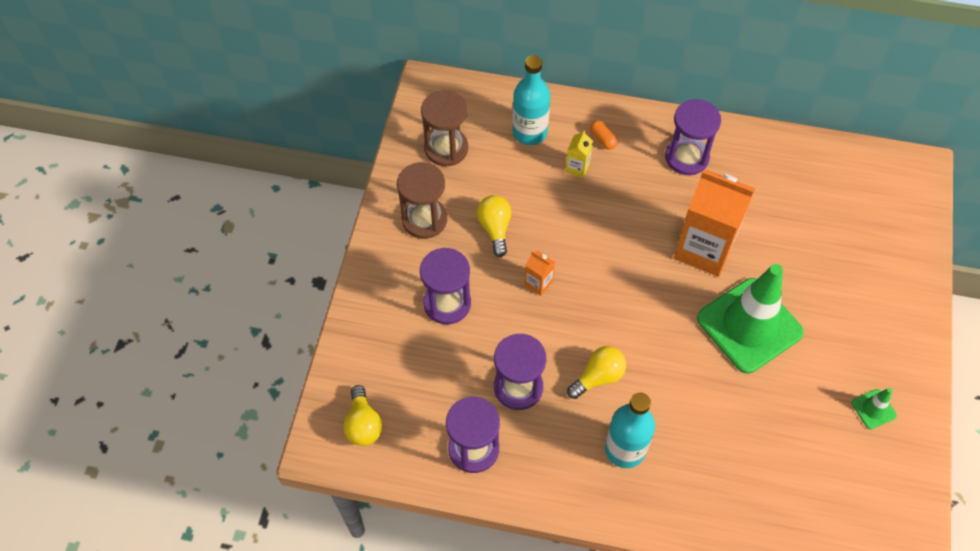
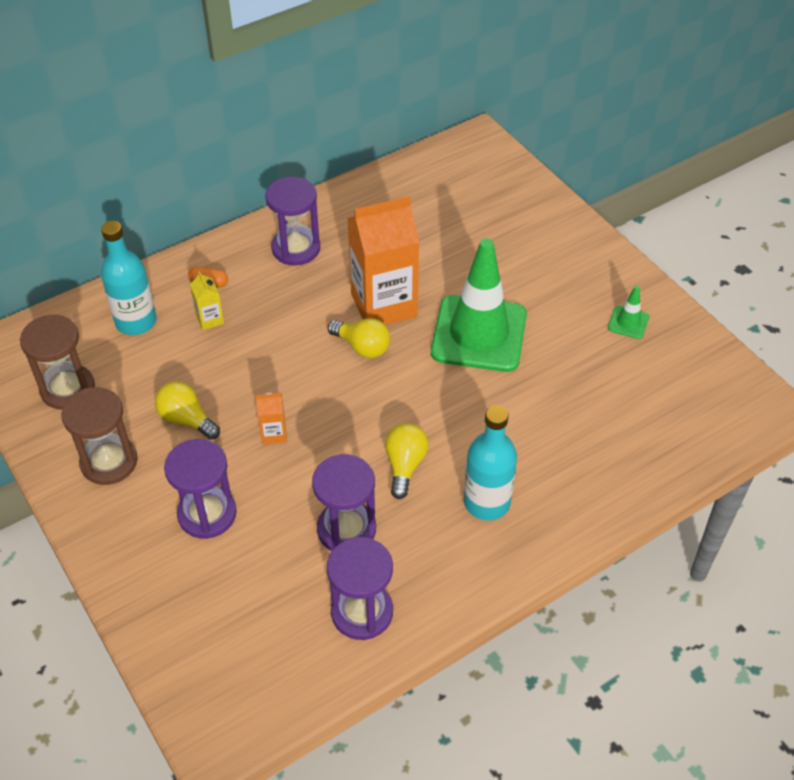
camera: 45 degrees left, 10 degrees down
(363, 424) = (236, 682): yellow light bulb -> yellow light bulb (362, 347)

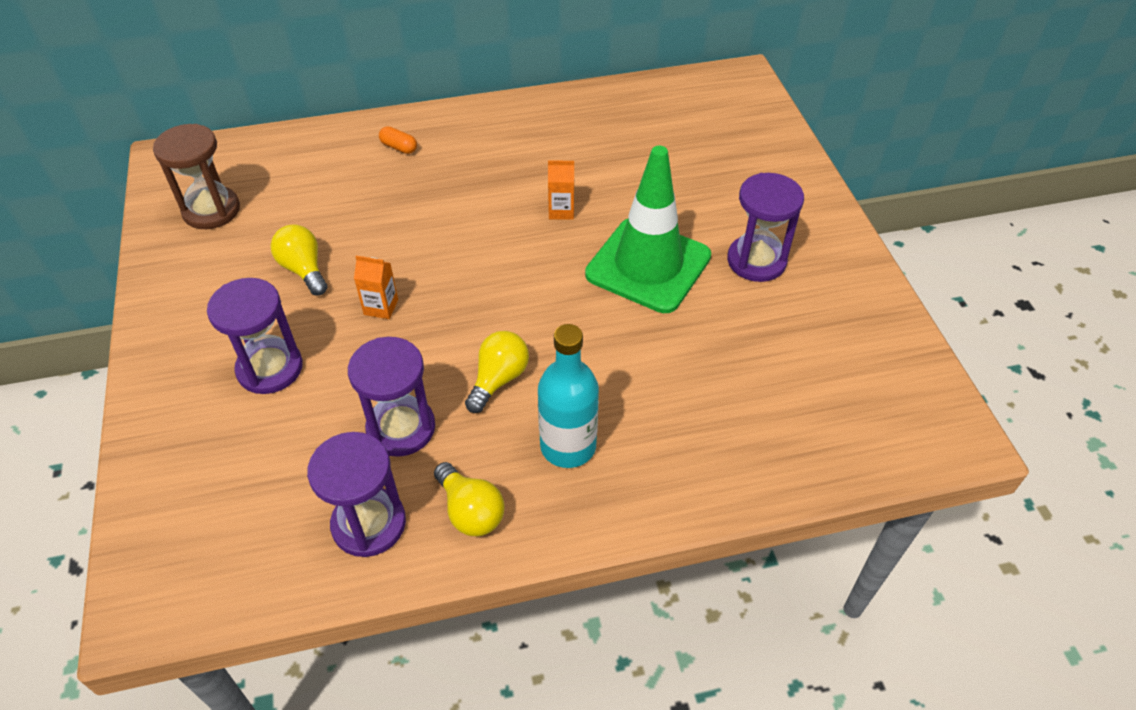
camera: 20 degrees right, 0 degrees up
(109, 462) = (207, 289): brown hourglass -> none
(136, 322) = (310, 166): turquoise bottle -> none
(210, 319) = (381, 181): yellow carton -> none
(296, 248) = (501, 136): purple hourglass -> purple hourglass (756, 261)
(362, 347) = (517, 246): yellow light bulb -> yellow light bulb (470, 511)
(383, 305) = (561, 211): orange carton -> orange carton, size x0.42
(628, 322) = (824, 297): green traffic cone -> none

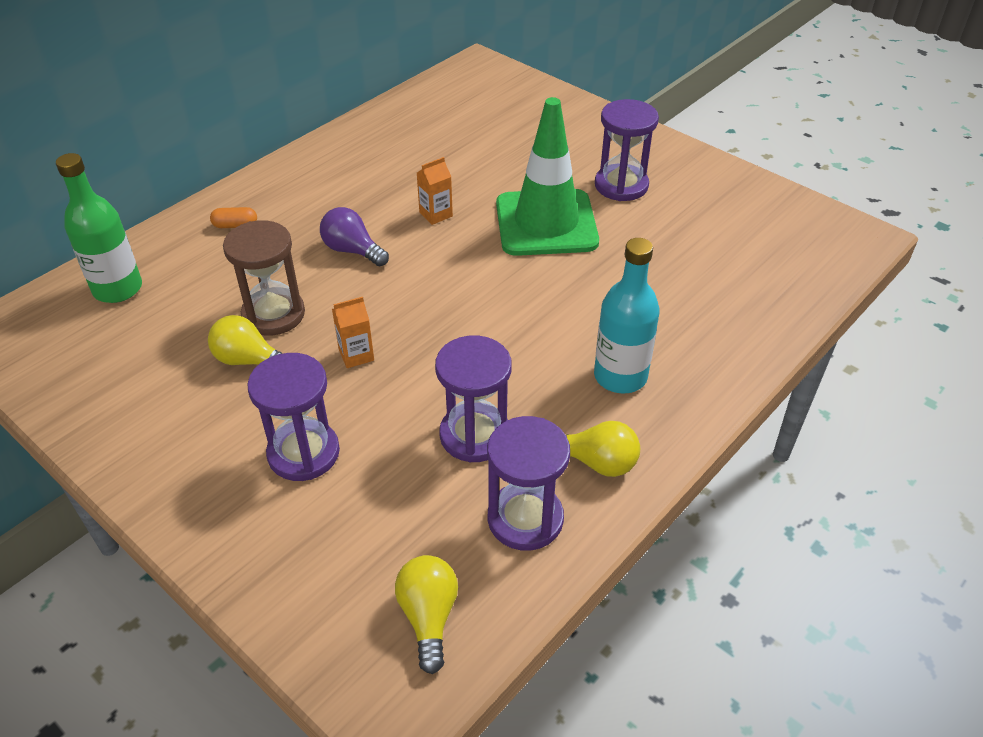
camera: 35 degrees left, 5 degrees down
(211, 210) = (94, 356): brown hourglass -> brown hourglass (273, 314)
(273, 163) = (118, 289): none -> green bottle
(464, 212) = (352, 250): none -> purple light bulb
(498, 379) = (516, 358): yellow light bulb -> yellow light bulb (428, 617)

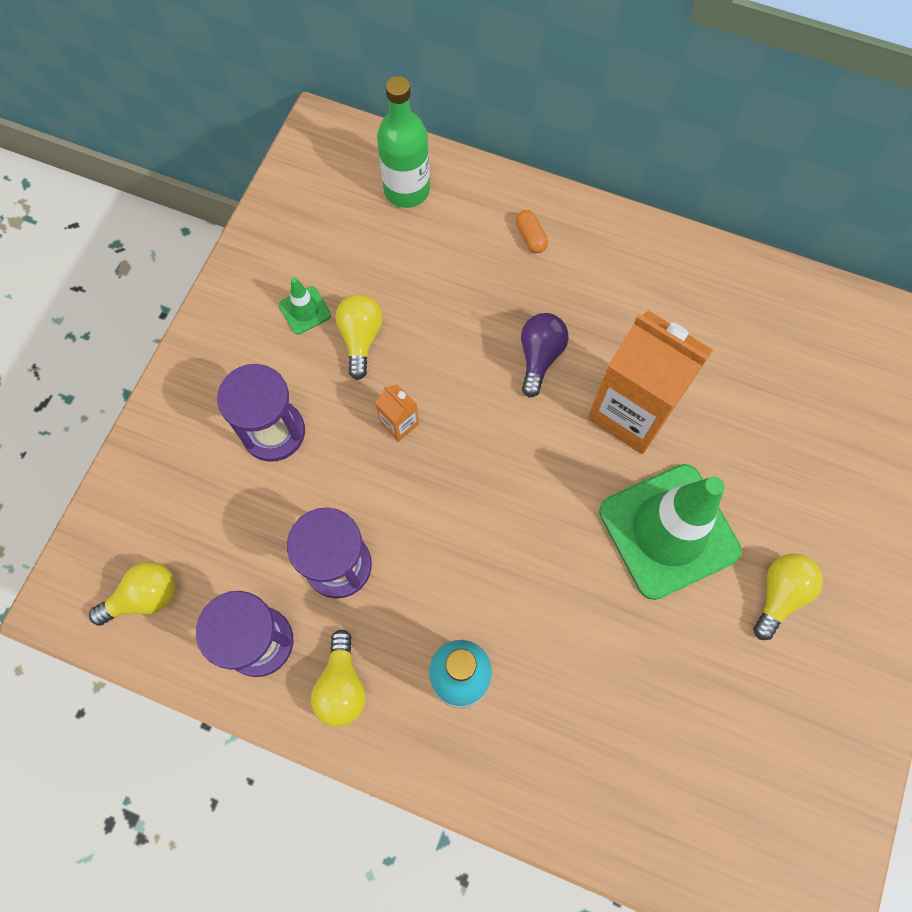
camera: 70 degrees right, 25 degrees up
(185, 395) = (305, 310): none -> green traffic cone
(273, 314) = (424, 330): brown hourglass -> none
(436, 214) = (631, 412): orange carton -> orange carton, size x2.36
(621, 185) = (779, 594): purple hourglass -> yellow light bulb

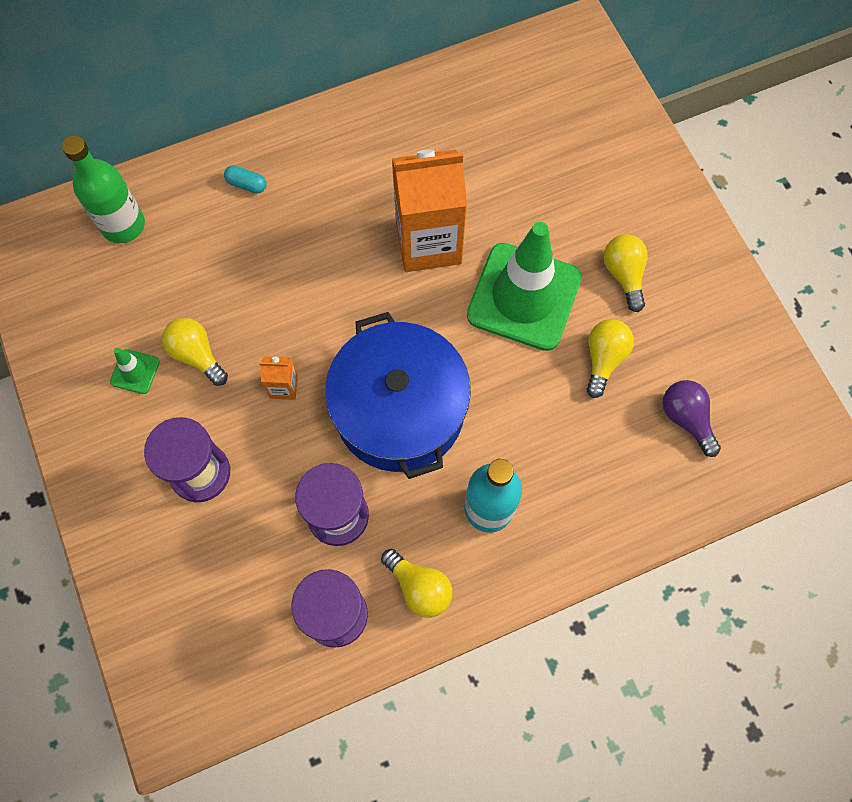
camera: 45 degrees left, 0 degrees up
(145, 597) = (225, 666): yellow light bulb -> yellow light bulb (604, 359)
(470, 528) = (399, 410): none -> blue pot
(531, 237) = (247, 184): orange capsule -> turquoise capsule
(539, 357) = (334, 259): purple light bulb -> purple light bulb (686, 419)

